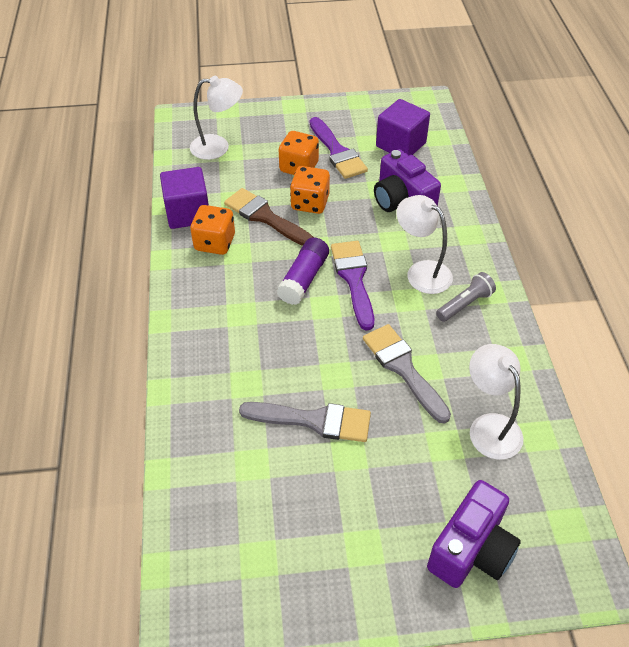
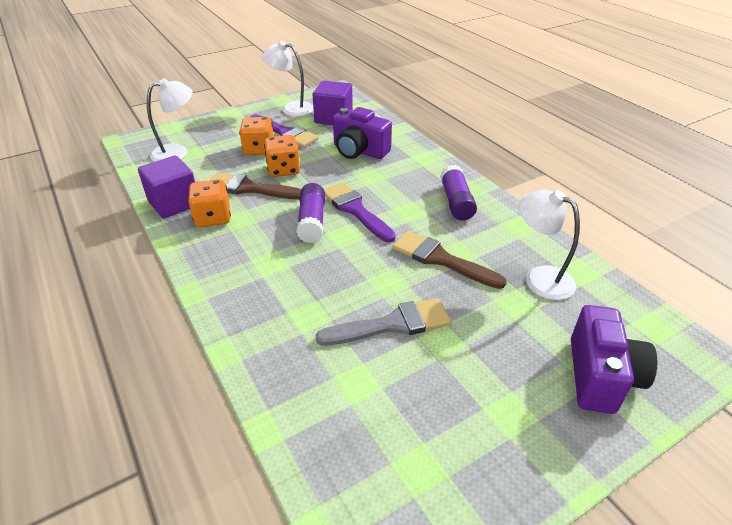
camera: 25 degrees left, 10 degrees down
(403, 368) = (441, 259): grey brush -> brown brush
(421, 272) = (407, 190): white lamp -> white lamp (291, 108)
(465, 304) = (456, 202): grey flashlight -> purple glue stick

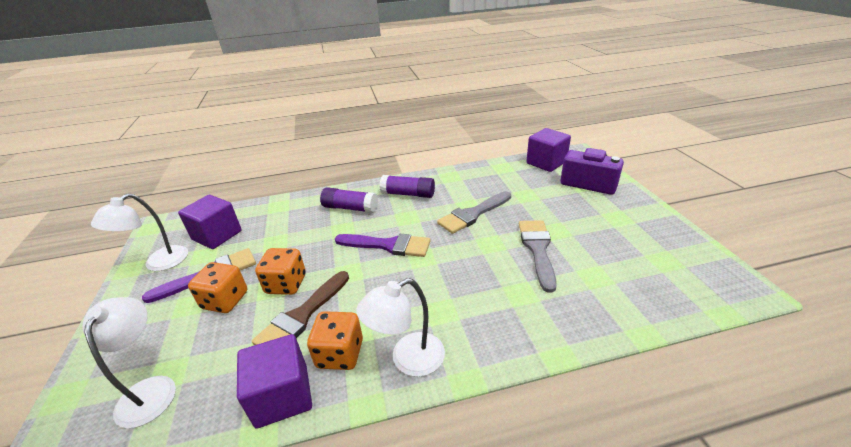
camera: 70 degrees left, 5 degrees down
(312, 221) = (391, 274): purple glue stick -> purple glue stick (350, 208)
(355, 210) = (388, 245): purple brush -> purple brush turned 150 degrees counterclockwise
(359, 151) = (296, 228): purple camera -> none
(441, 259) = (473, 214): brown brush -> grey brush
(539, 278) = (504, 181): white lamp -> white lamp (408, 359)
(633, 318) = (546, 163): none -> purple cube

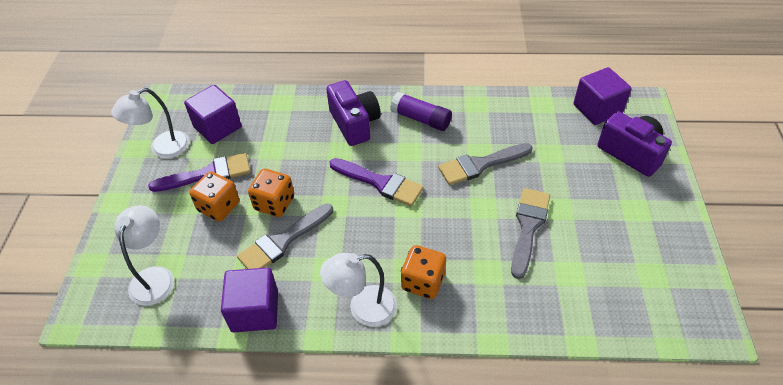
camera: 15 degrees right, 15 degrees up
(302, 316) = (283, 241): brown brush -> grey brush
(340, 354) = (307, 287): orange dice -> orange dice (423, 282)
(350, 208) = (354, 123): purple glue stick -> purple camera

